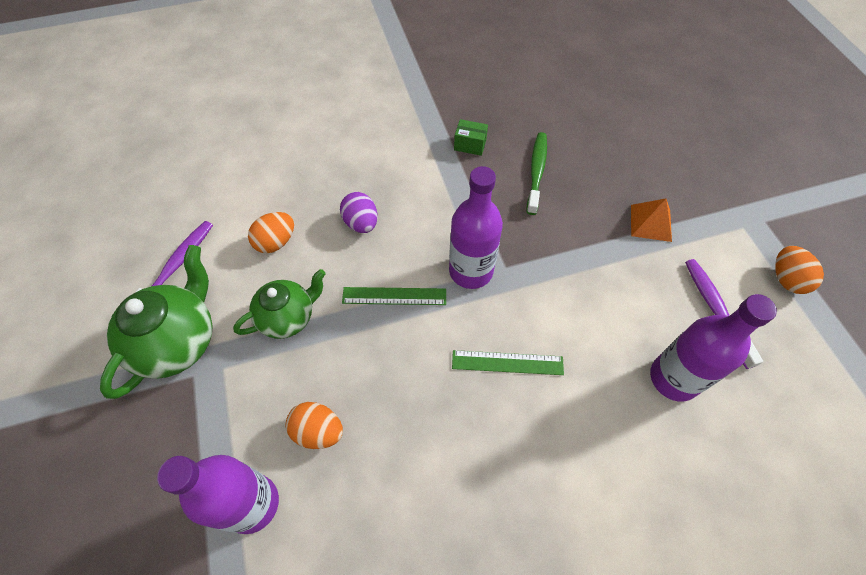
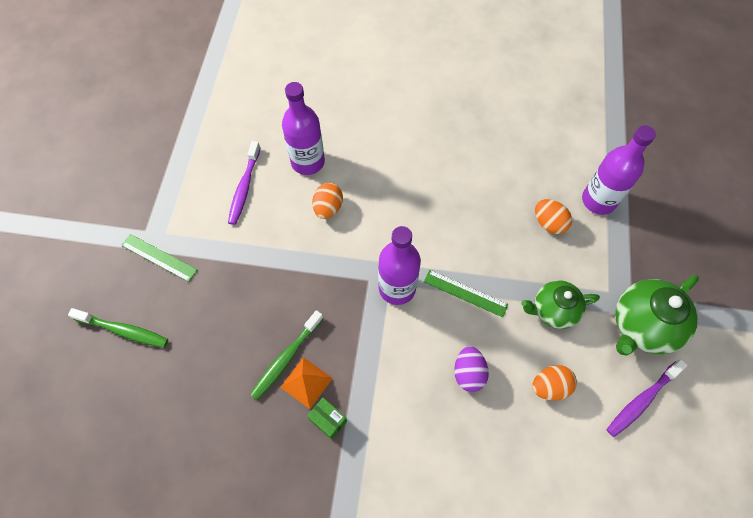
camera: 155 degrees left, 5 degrees up
(507, 362) = (407, 213): green ruler -> green ruler (159, 257)
(650, 222) = (231, 267): orange pyramid -> orange pyramid (306, 382)
(690, 139) = (123, 330): none -> green toothbrush
(786, 279) = (177, 185): orange egg -> orange egg (328, 208)

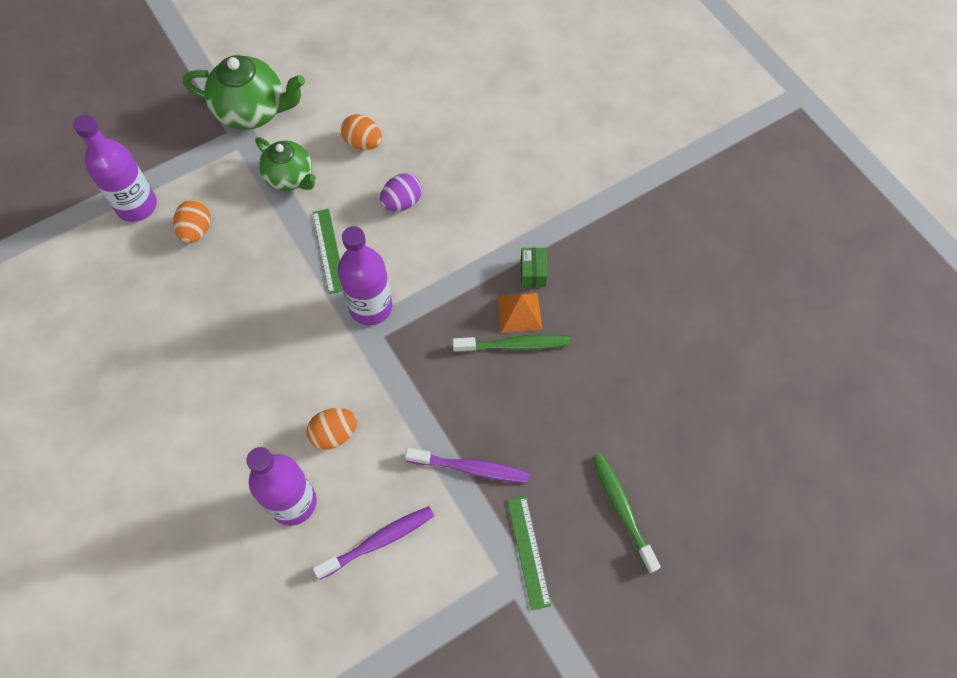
camera: 130 degrees left, 0 degrees up
(642, 400) = (322, 81): purple toothbrush -> purple toothbrush (471, 468)

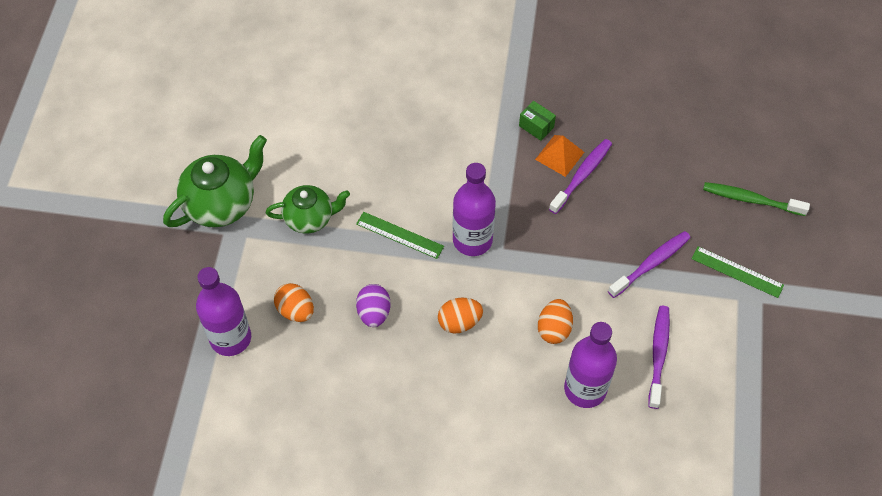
camera: 50 degrees left, 5 degrees down
(363, 143) = (326, 152): orange egg -> orange egg (459, 322)
(402, 202) = (403, 163): purple egg -> purple egg (374, 313)
(514, 345) = (582, 175): green toothbrush -> purple toothbrush

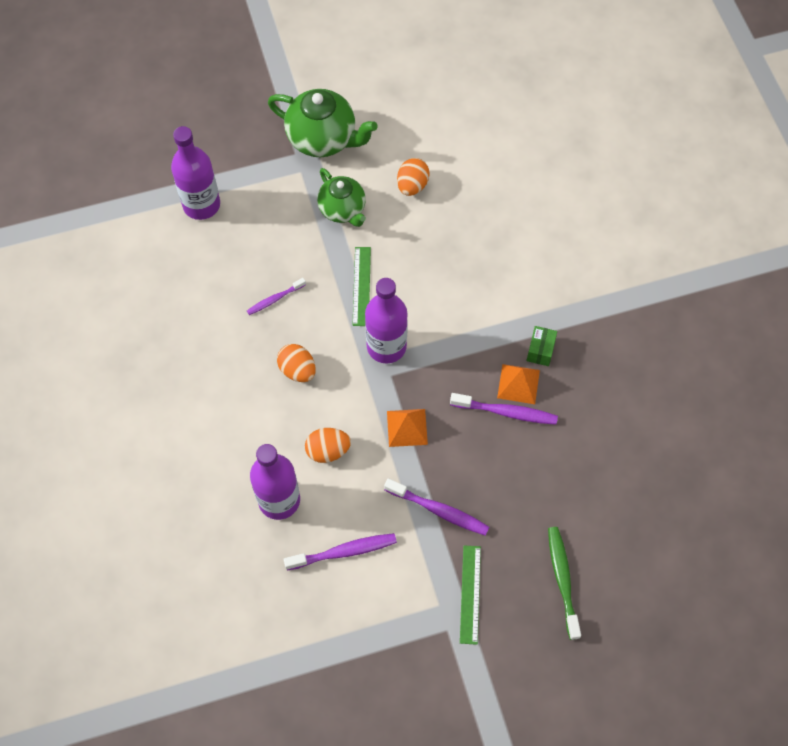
camera: 65 degrees right, 5 degrees up
(295, 310) = (249, 240): orange egg -> orange egg (412, 185)
(374, 313) = (275, 299): purple egg -> purple toothbrush
(561, 256) = (407, 427): none -> orange pyramid

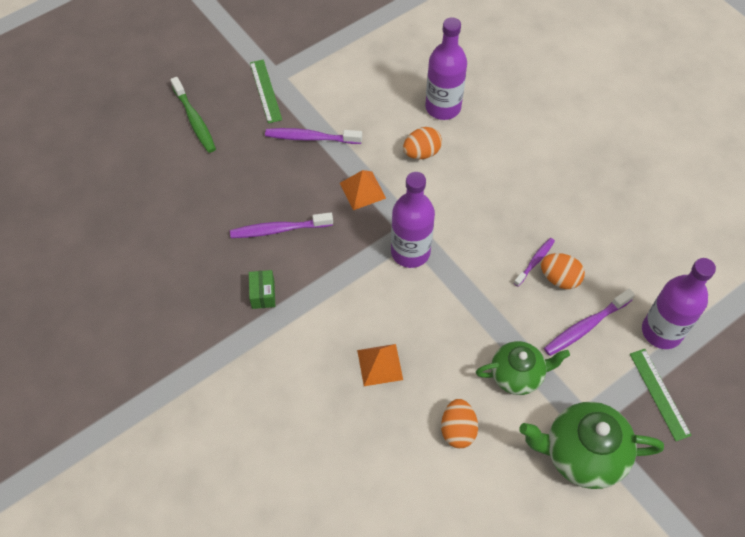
camera: 160 degrees right, 5 degrees down
(297, 370) = (480, 206): orange egg -> orange egg (559, 278)
(343, 210) = (517, 375): green teapot -> green teapot turned 135 degrees clockwise
(344, 552) = (375, 89): purple toothbrush -> purple toothbrush (585, 326)
(361, 286) = (460, 301): green ruler -> green ruler (659, 394)
(518, 384) = (275, 257): orange pyramid -> orange pyramid (380, 365)

